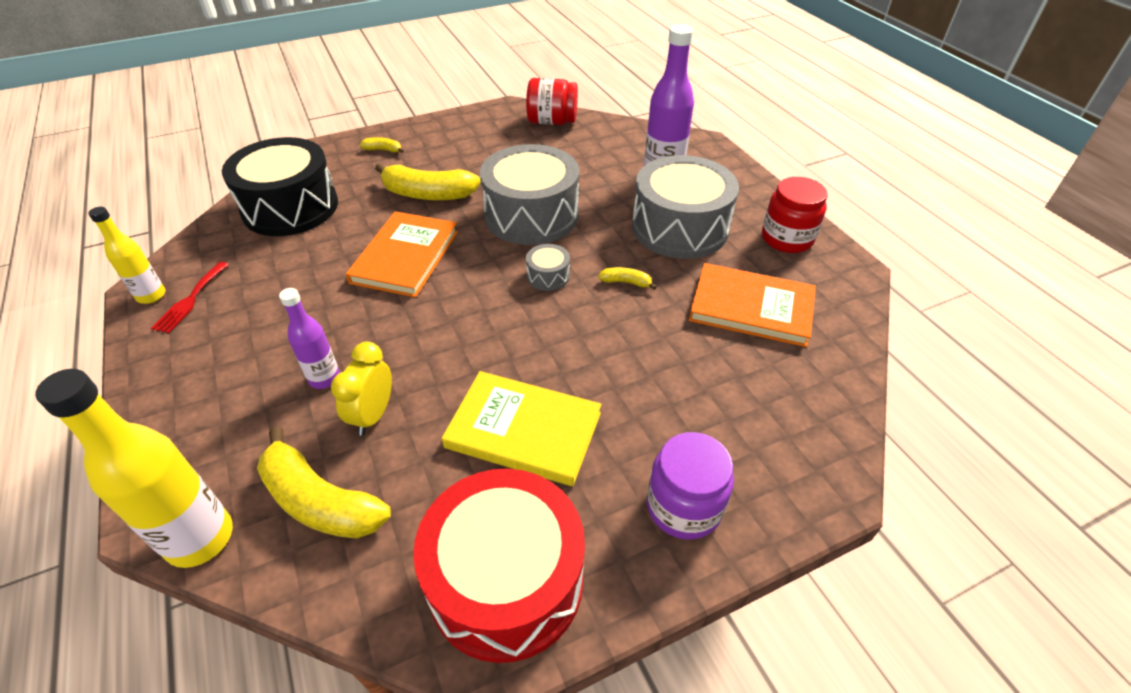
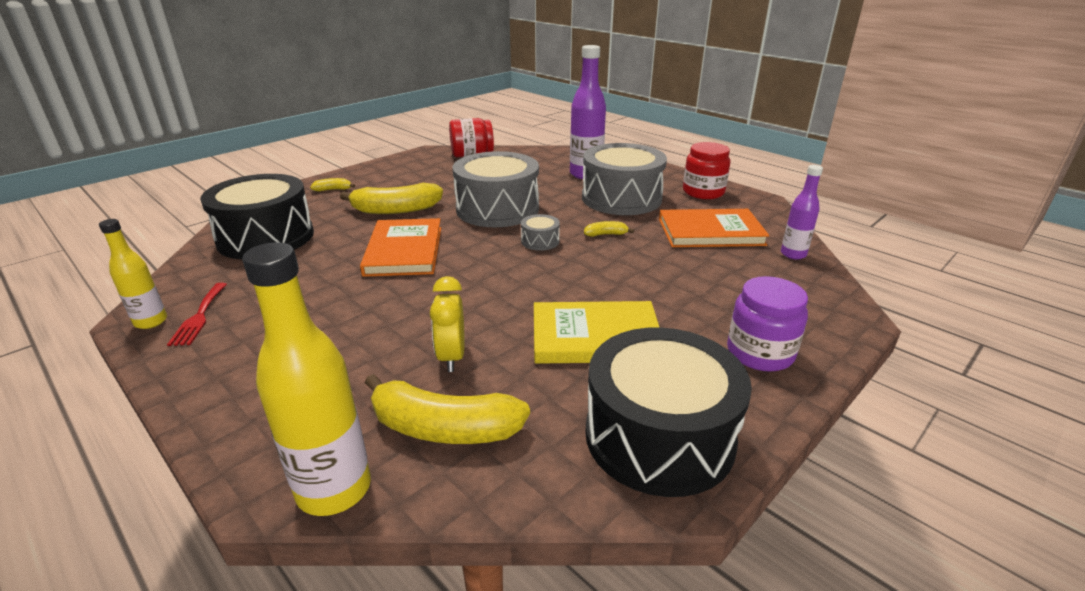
camera: 20 degrees left, 15 degrees down
(324, 378) = (384, 342): purple bottle -> purple bottle (793, 254)
(506, 580) = (659, 436): red drum -> black drum

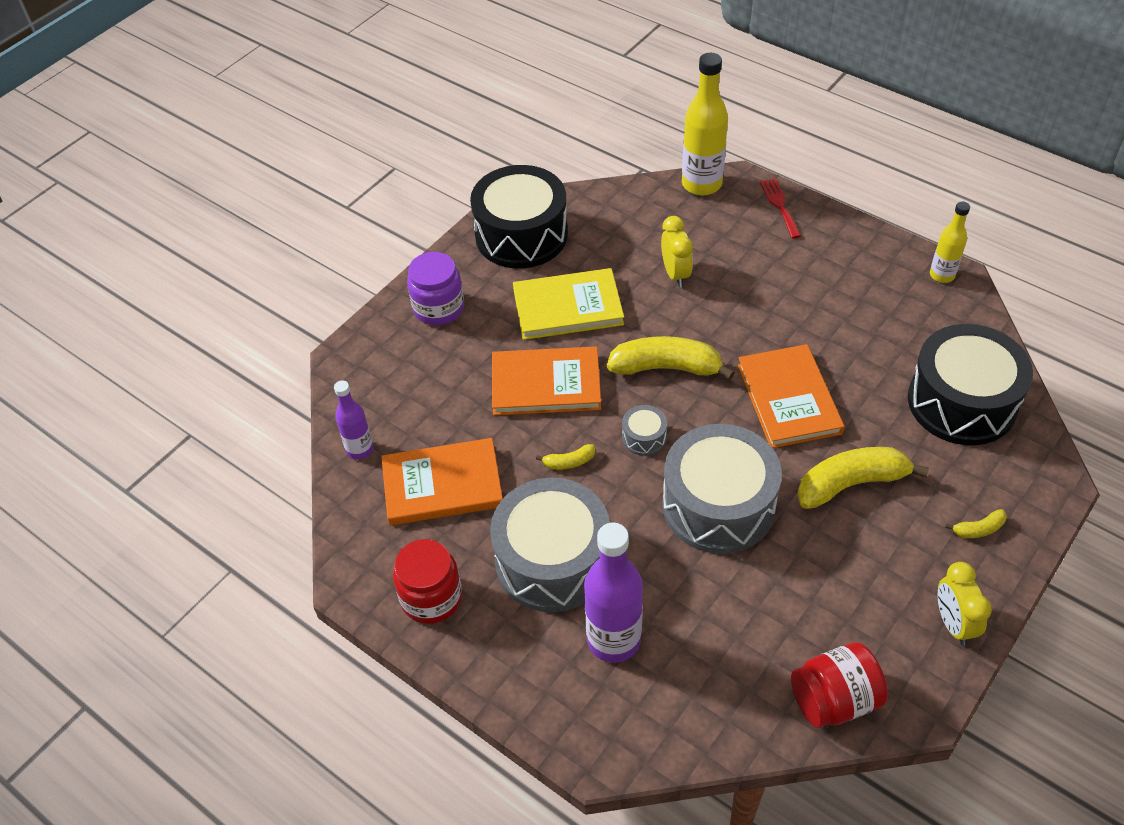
camera: 175 degrees right, 20 degrees up
(199, 316) = (908, 285): red fork -> red fork (780, 205)
(387, 167) = (953, 623): none -> yellow clock
(444, 428) = (657, 223): yellow banana -> yellow banana (666, 367)
(624, 278) = (546, 384): none -> orange book

